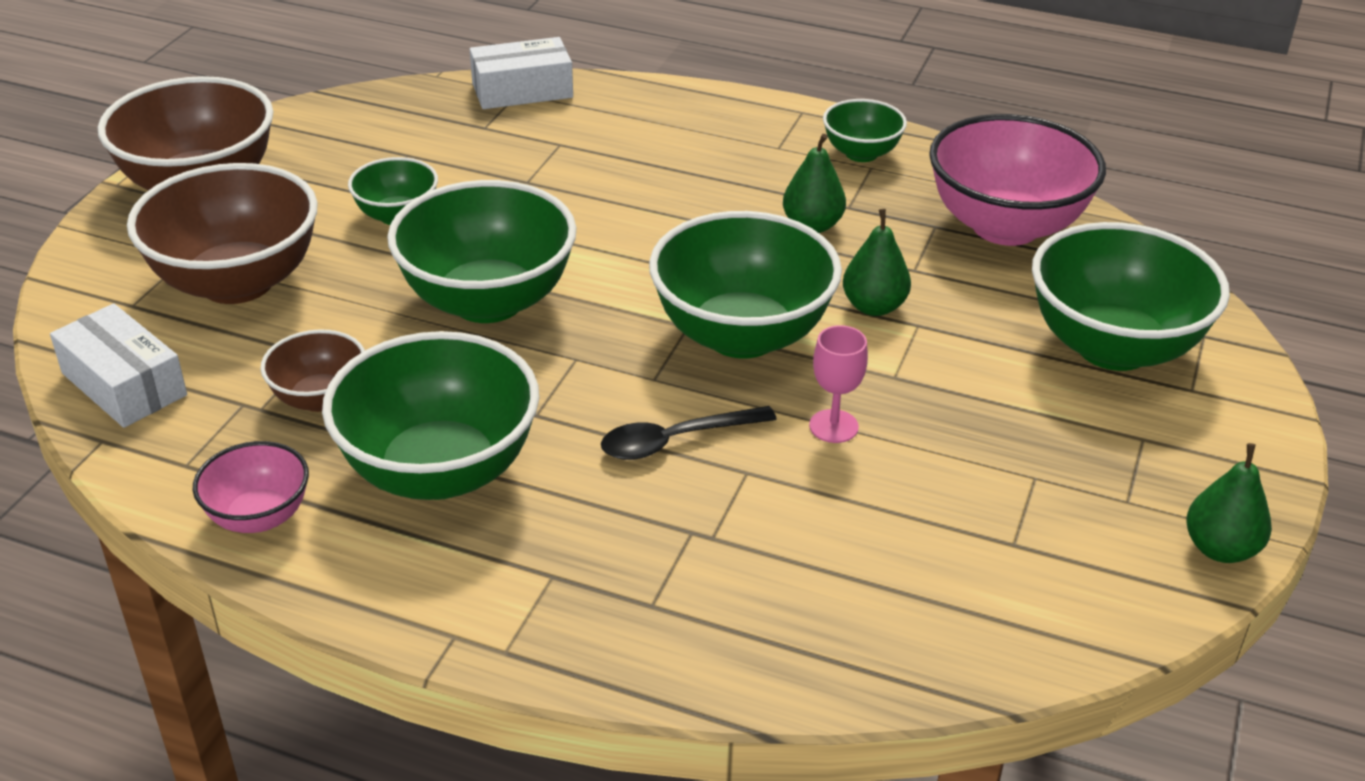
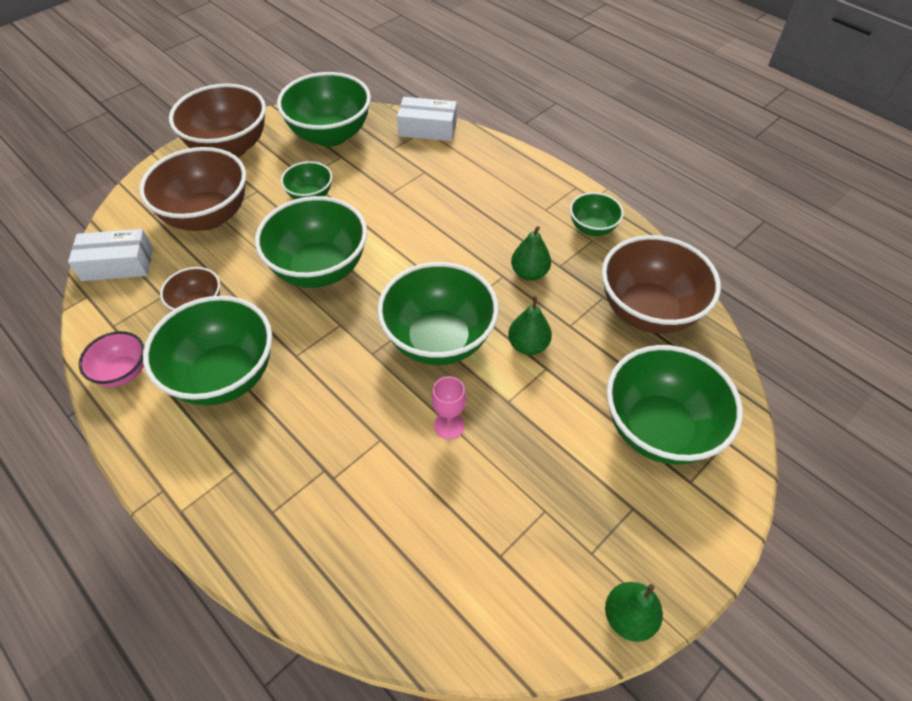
camera: 25 degrees right, 15 degrees up
(124, 384) = (118, 264): white box -> white box turned 75 degrees counterclockwise
(366, 132) = (330, 135): none -> green bowl
(675, 441) = (355, 402): black spoon -> none
(1005, 226) = (648, 311): pink bowl -> brown bowl

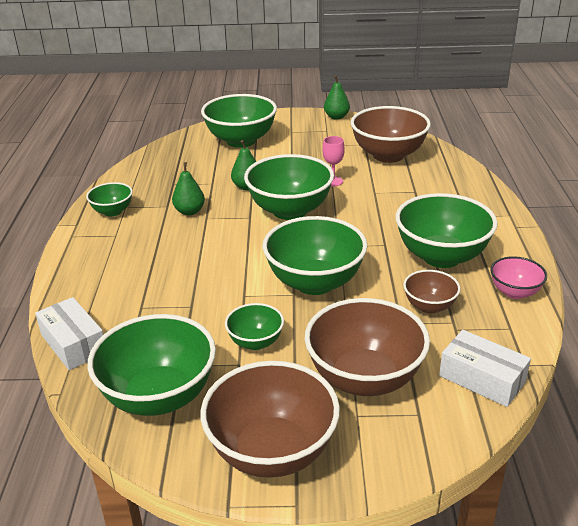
camera: 135 degrees left, 20 degrees down
(648, 311) = (165, 169): brown bowl -> brown bowl (388, 155)

